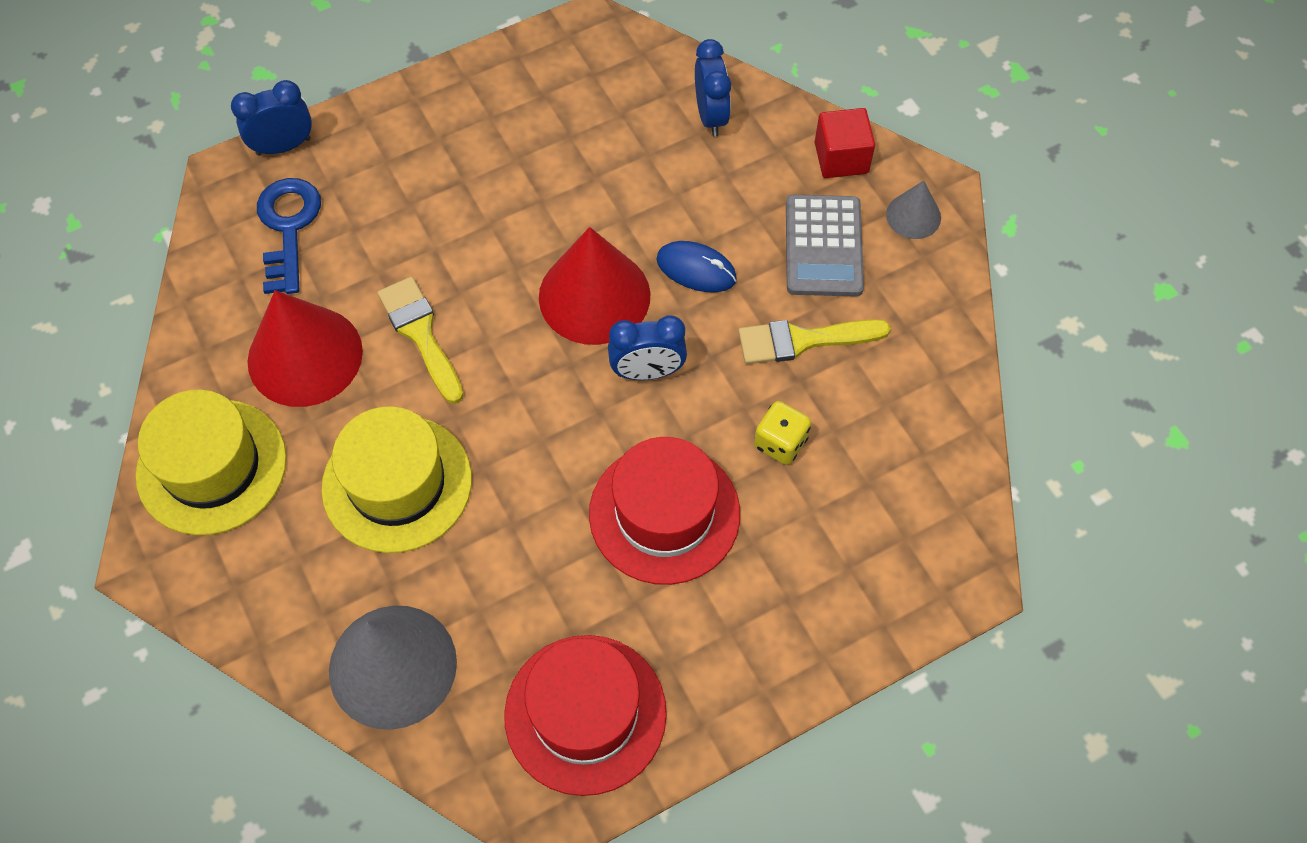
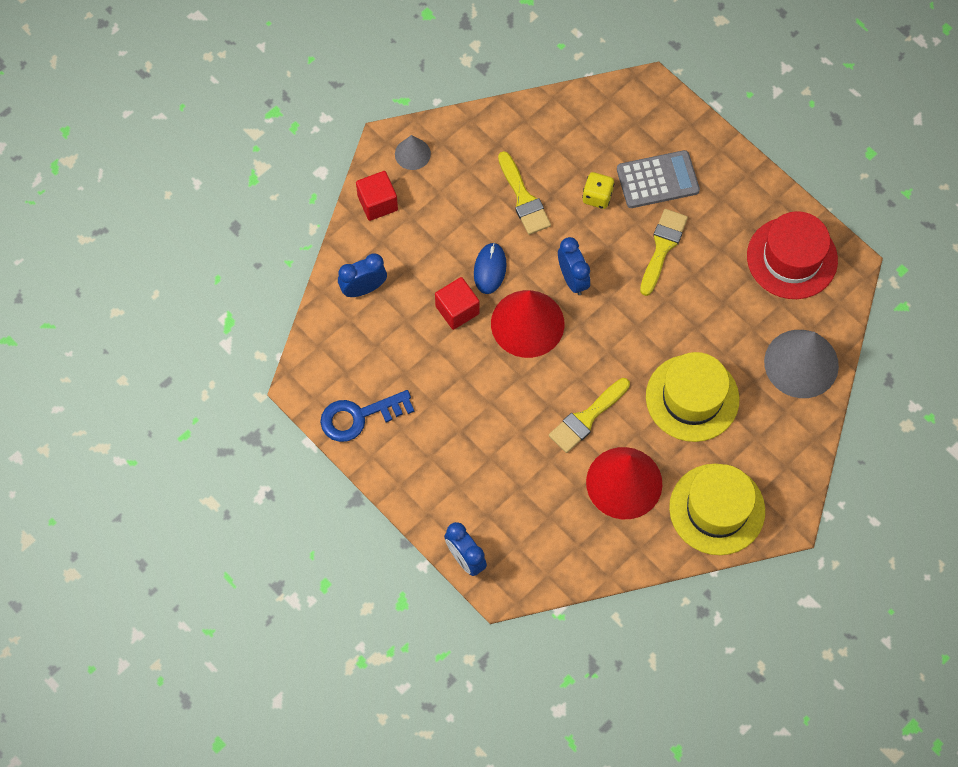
camera: 105 degrees left, 5 degrees up
(288, 228) = (531, 529): blue key -> blue key (359, 416)
(644, 215) = (457, 310): none -> red cube
(664, 513) = (662, 247): red hat -> yellow brush
(823, 246) = (451, 200): grey calculator -> grey calculator (657, 180)

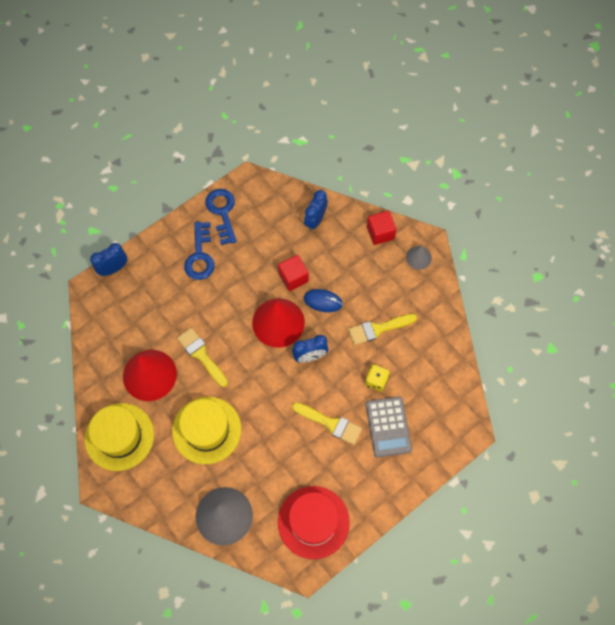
camera: 95 degrees right, 0 degrees up
(363, 288) = (315, 220): blue clock -> blue clock turned 135 degrees counterclockwise
(433, 439) = (200, 256): none -> blue key

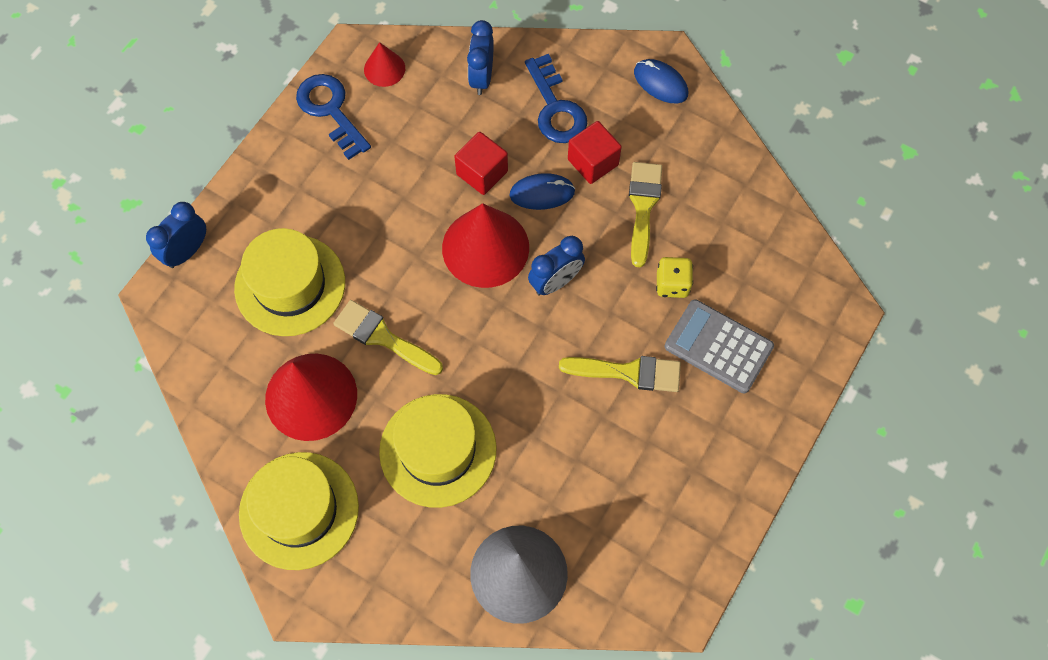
camera: 20 degrees left, 0 degrees up
(162, 307) = (290, 285): none -> yellow hat
(200, 256) = (321, 187): blue key -> blue key (555, 107)
(262, 197) = (384, 69): none -> red cone
(313, 522) = (663, 531): red hat -> none
(378, 329) = (643, 207): yellow brush -> yellow brush turned 135 degrees clockwise
(380, 233) = (588, 65): red cube -> red cube (593, 162)
(388, 427) = (718, 347): grey calculator -> grey calculator turned 150 degrees clockwise
(418, 257) = (660, 83): grey cone -> blue mouse

